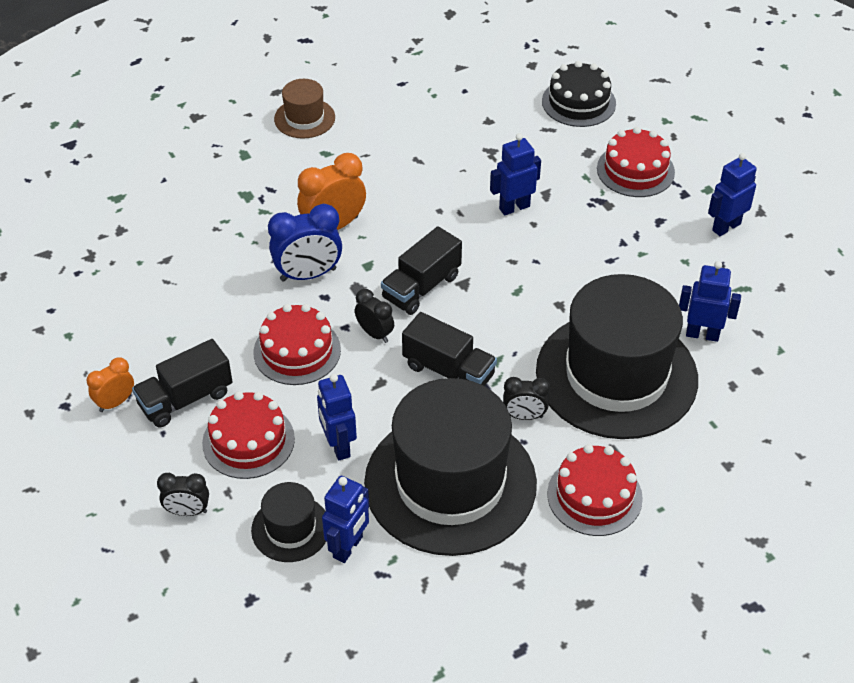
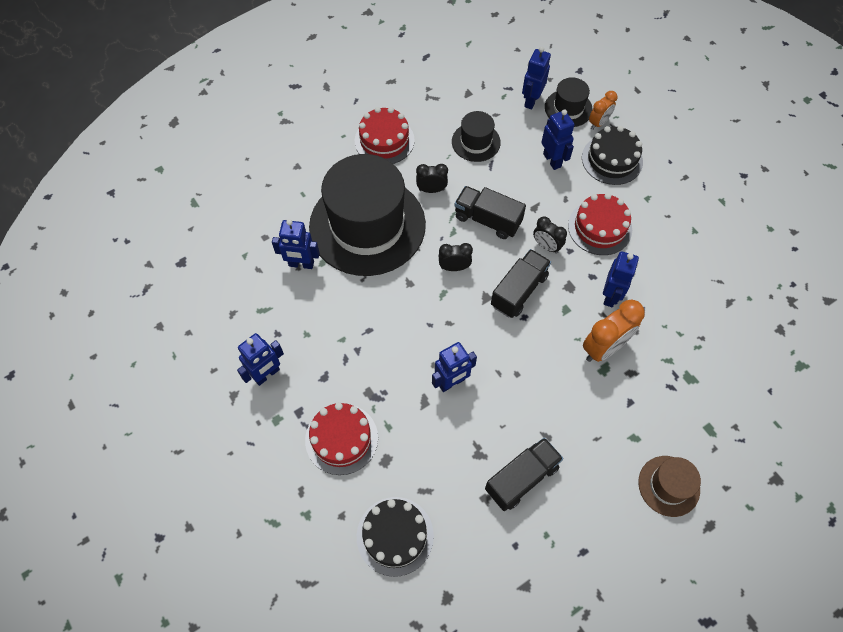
camera: 175 degrees right, 15 degrees up
(115, 402) = (711, 179): orange clock -> orange clock (598, 123)
(185, 399) = (664, 185): black truck -> black truck (521, 478)
(187, 511) = (633, 114): black clock -> black clock (454, 267)
(248, 441) = (612, 159): red cake -> black cake
(308, 275) = (611, 296): blue clock -> blue robot
(450, 483) = (476, 142): black hat -> black hat, size x0.45

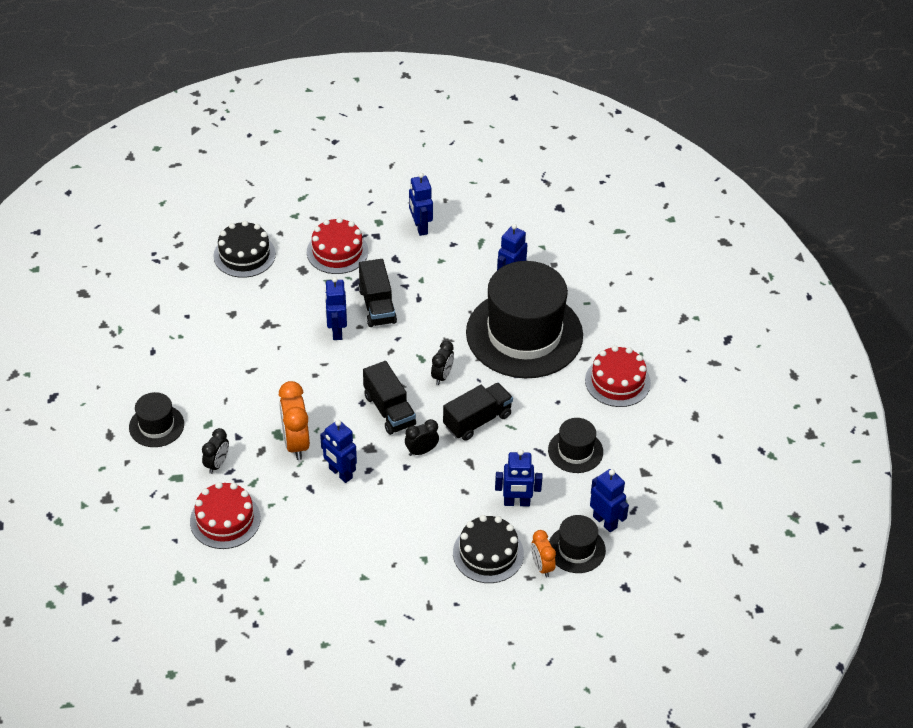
camera: 115 degrees right, 15 degrees down
(431, 190) = (537, 394): black clock -> black clock (217, 464)
(521, 478) = (230, 340): black truck -> black truck (377, 306)
(599, 227) = (415, 501): red cake -> red cake (225, 520)
(668, 486) = (156, 426): brown hat -> black hat

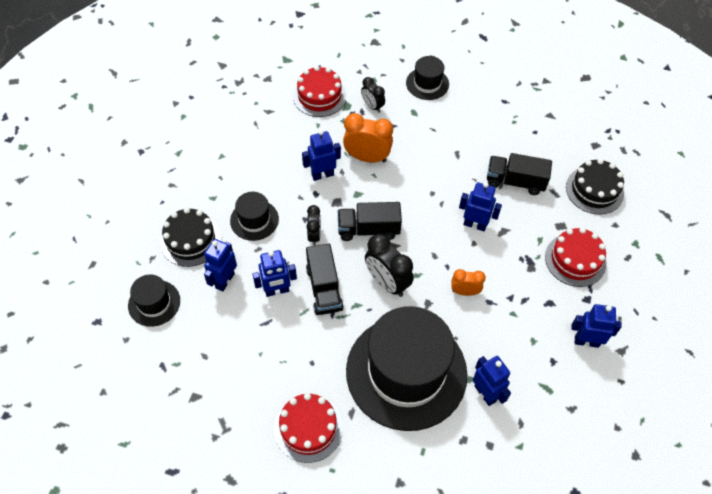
camera: 115 degrees right, 10 degrees up
(377, 306) = (493, 265): black truck -> black truck (515, 182)
(442, 376) = (387, 282): black clock -> black clock, size x1.69
(542, 566) = (155, 271): orange clock -> orange clock (464, 292)
(575, 451) = (250, 350): black hat -> black hat (254, 220)
(605, 522) = (165, 338): blue robot -> blue robot (277, 291)

